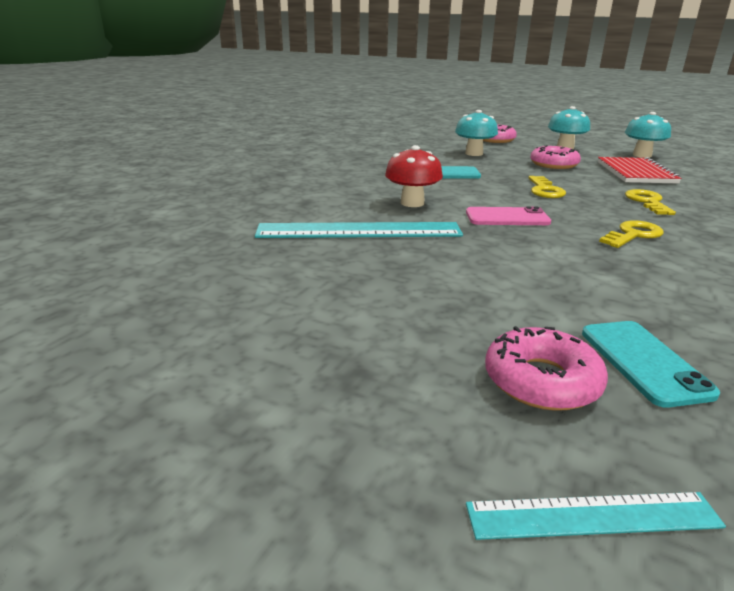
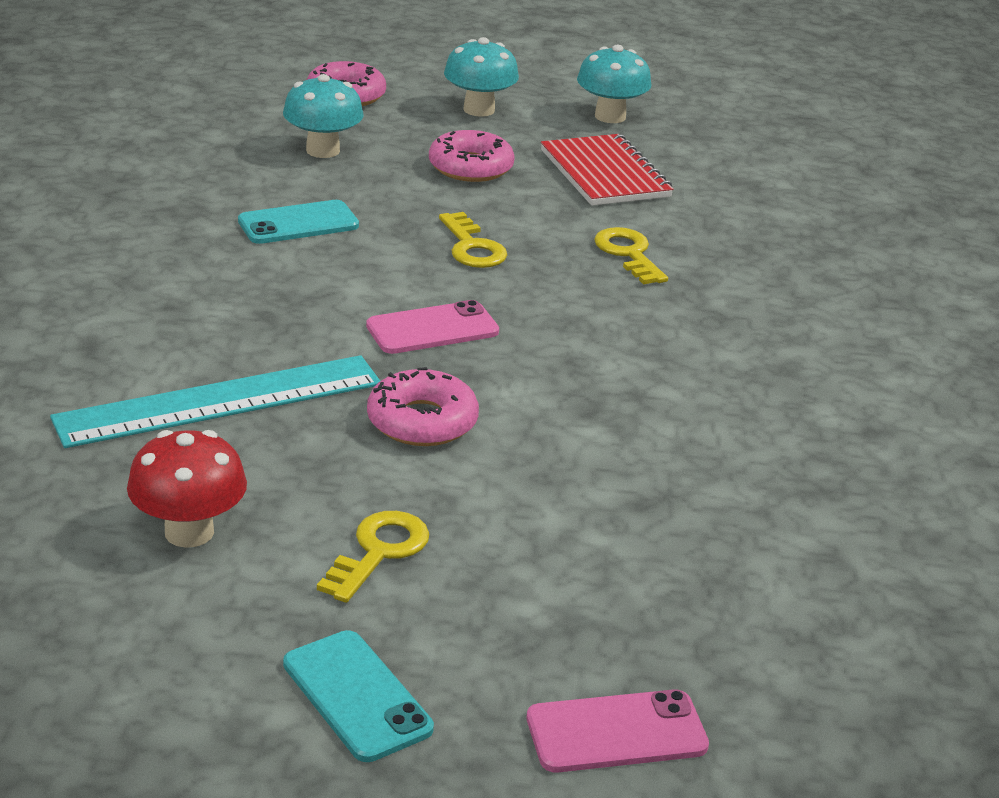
camera: 25 degrees left, 5 degrees up
(412, 203) = (272, 317): red mushroom -> red mushroom (189, 532)
(541, 381) = (545, 606): pink donut -> pink donut (422, 421)
(593, 516) = (616, 732): turquoise ruler -> pink phone
(633, 235) = (615, 337): yellow key -> yellow key (378, 551)
(643, 362) = (645, 557): turquoise phone -> turquoise phone (356, 696)

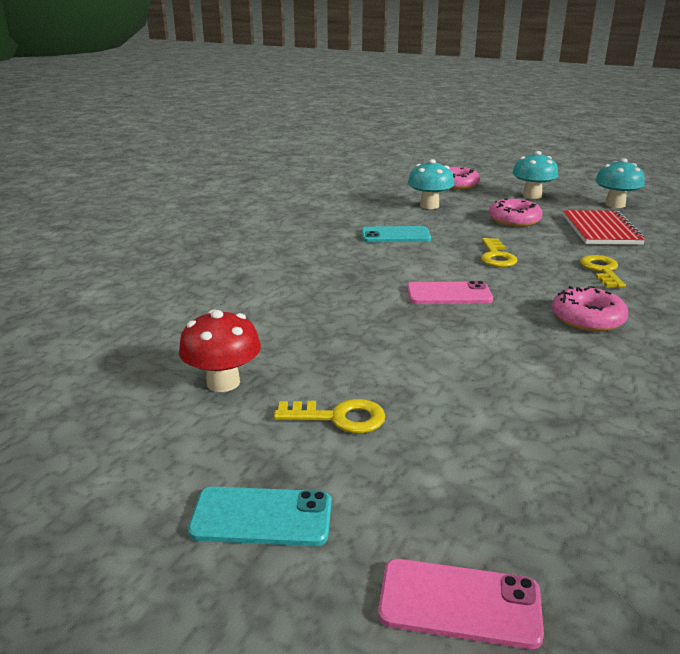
camera: 25 degrees right, 5 degrees down
(220, 401) = (293, 314): turquoise ruler -> none
(356, 696) = (261, 517): turquoise phone -> turquoise phone turned 75 degrees counterclockwise
(378, 551) = (339, 417): yellow key -> yellow key turned 45 degrees clockwise
(422, 421) = (414, 343): pink donut -> pink donut (587, 318)

